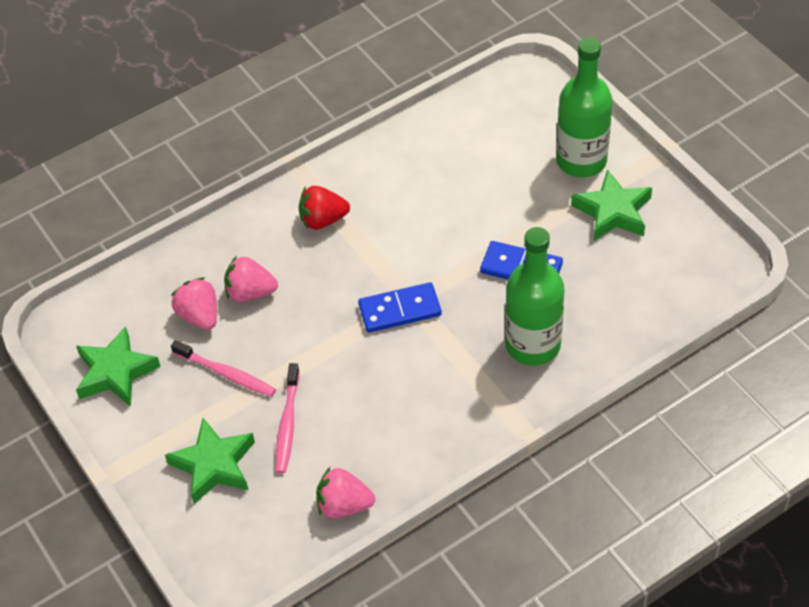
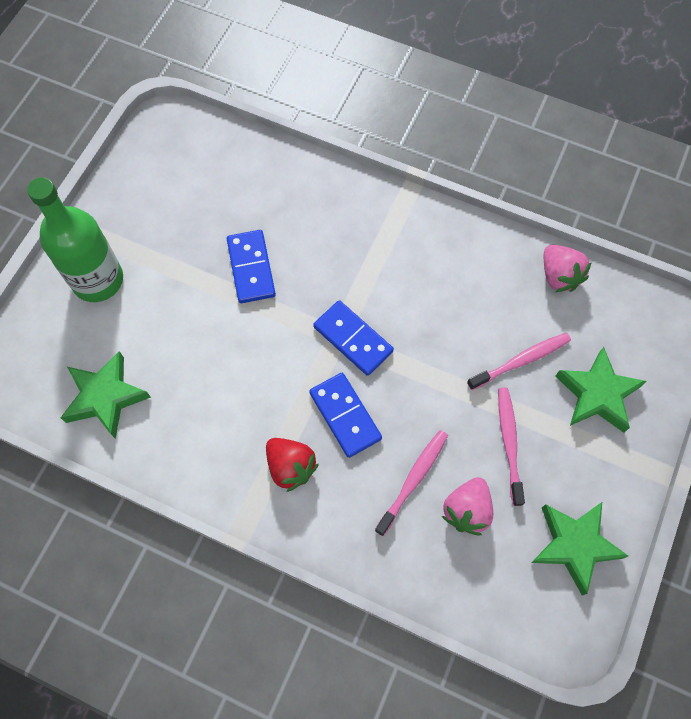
camera: 125 degrees left, 15 degrees up
(250, 292) = (413, 480): pink strawberry -> pink toothbrush
(337, 273) = (345, 416): none -> blue domino
(533, 345) = (326, 221): green bottle -> none
(613, 212) = (148, 228): green star -> green star (105, 397)

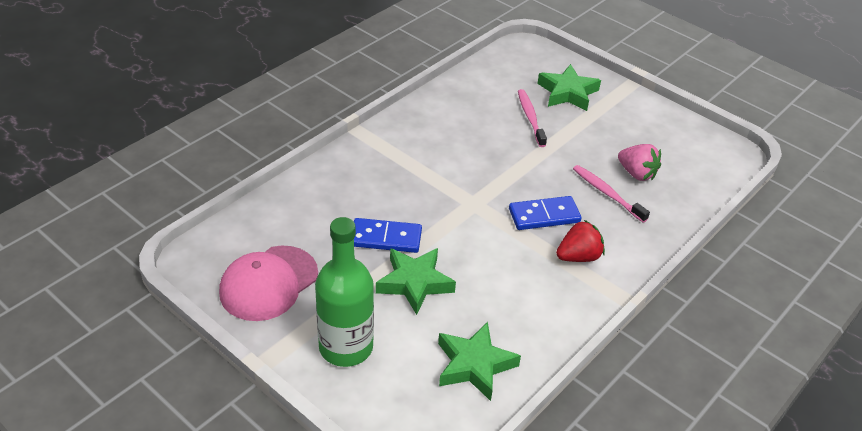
camera: 75 degrees left, 25 degrees down
(157, 190) = (268, 283): none -> pink cap
(353, 339) = (479, 195): blue domino -> none
(509, 443) = (591, 141): pink toothbrush -> none
(559, 276) = (471, 82): pink strawberry -> none
(574, 545) = (672, 133): green star -> green star (415, 283)

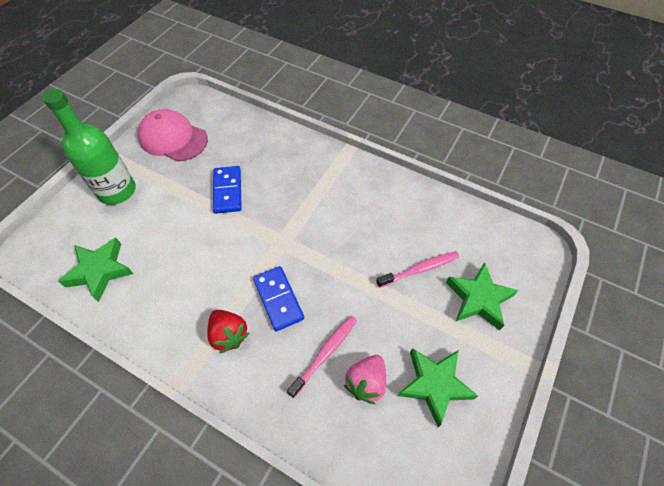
camera: 80 degrees right, 15 degrees up
(415, 283) = (182, 218): green star -> green star (434, 385)

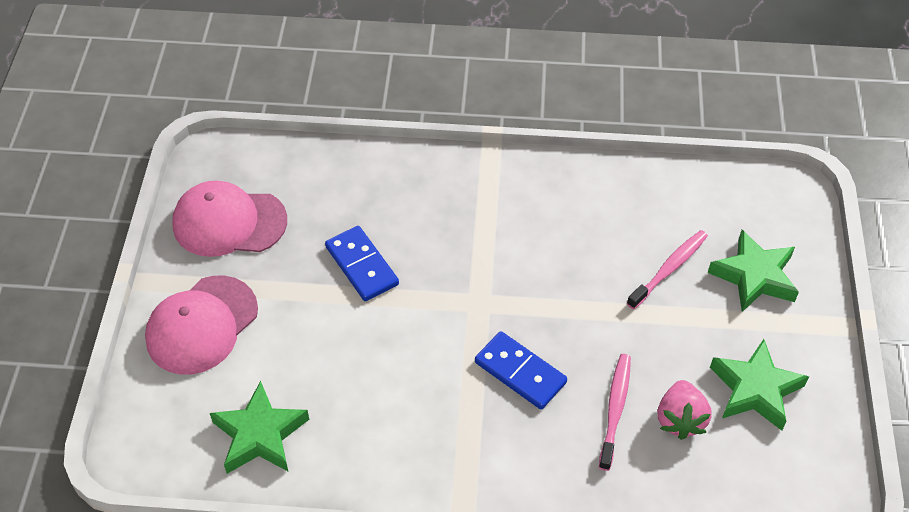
camera: 25 degrees left, 5 degrees down
(117, 191) = (202, 325): green bottle -> pink cap
(229, 335) = (486, 438): red strawberry -> none

